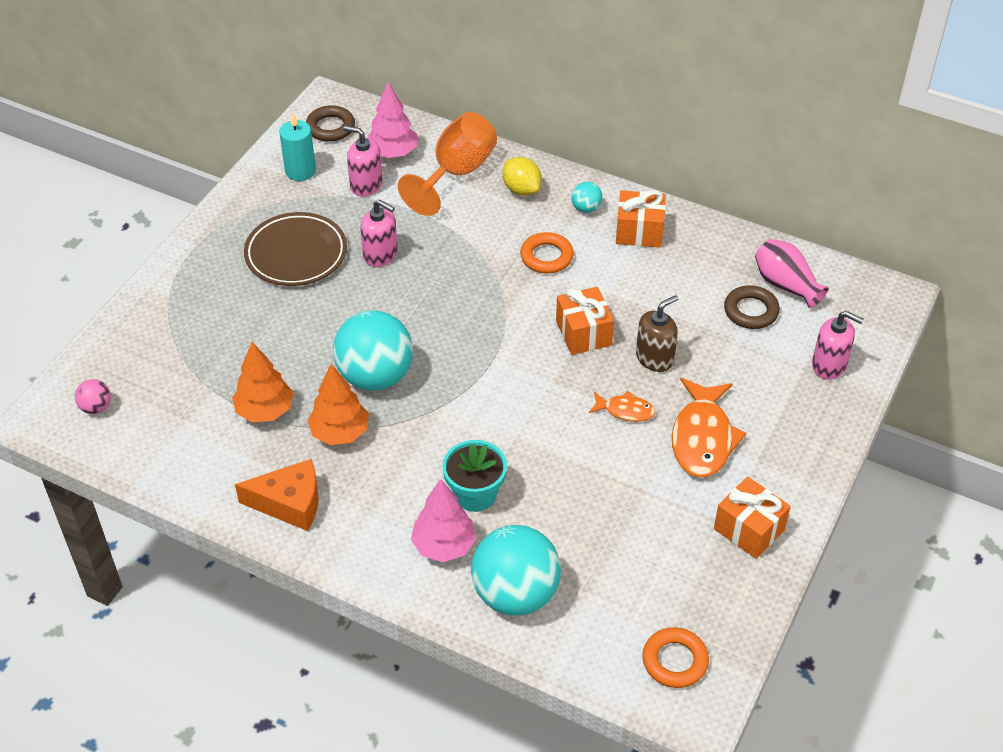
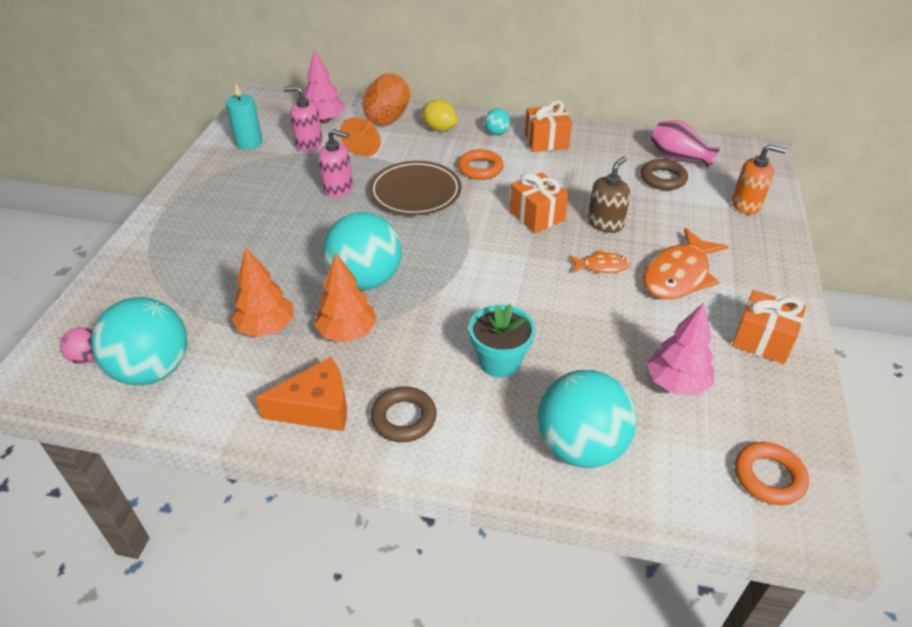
camera: 15 degrees left, 5 degrees down
(152, 433) = (153, 370): none -> turquoise ball
(296, 254) = (262, 200): brown plate -> brown plate (415, 193)
(330, 127) = (266, 112): brown ring -> brown ring (404, 418)
(444, 546) = (489, 415): pink tree -> pink tree (676, 383)
(702, 438) = (678, 275): orange fish -> orange fish turned 45 degrees clockwise
(829, 365) = (746, 204): pink soap dispenser -> orange soap dispenser

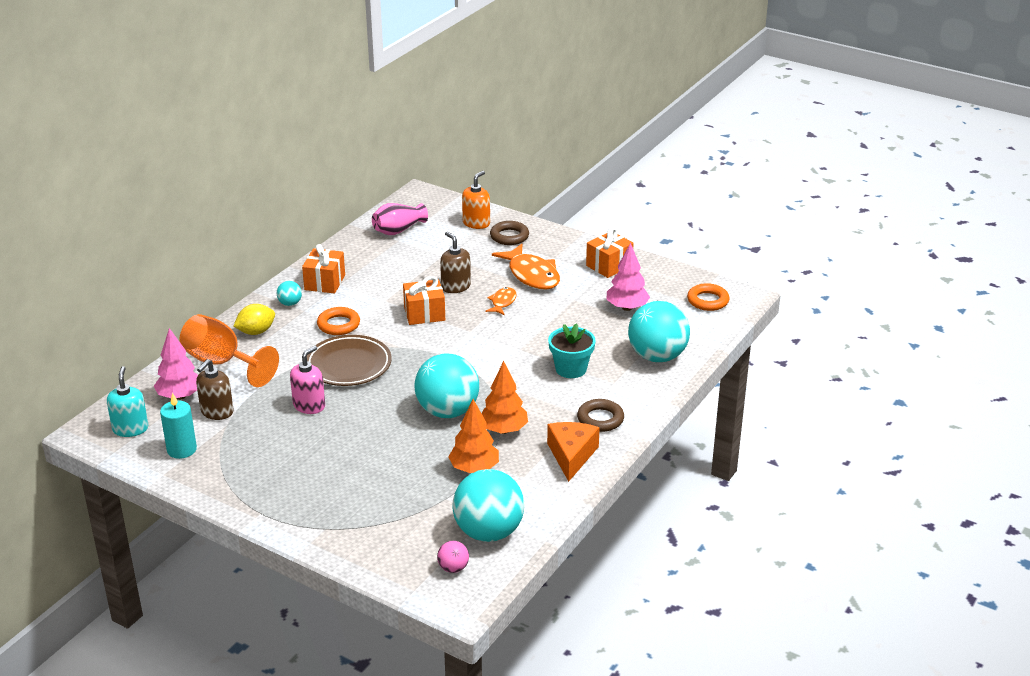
camera: 70 degrees left, 10 degrees down
(270, 112) = (130, 429): none -> turquoise soap dispenser
(309, 144) = (217, 412): pink soap dispenser -> brown soap dispenser
(662, 178) = (420, 246): brown ring -> brown ring (509, 236)

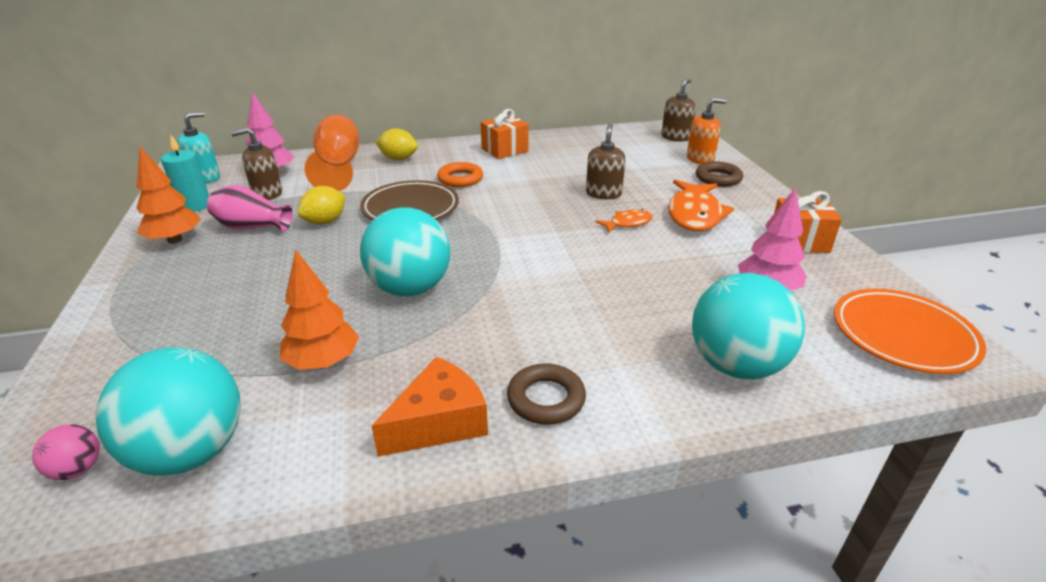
camera: 45 degrees right, 0 degrees up
(290, 303) = (455, 152): turquoise ball -> none
(309, 405) = (325, 222): pink soap dispenser -> yellow lemon
(398, 230) = (622, 141): pink vase -> pink vase (252, 227)
(424, 314) = (540, 201): orange gift -> none
(431, 208) = (675, 137): none -> brown soap dispenser
(503, 430) = (424, 340): orange tree -> orange tree (175, 240)
(571, 369) = (601, 319): turquoise flower pot -> none
(708, 301) = (902, 336): orange ring -> orange plate

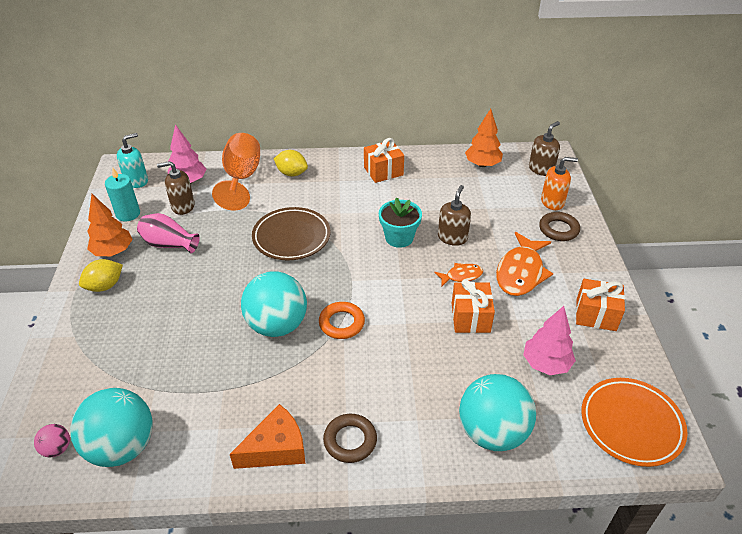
camera: 10 degrees right, 10 degrees up
(323, 362) = (208, 386): orange tree -> orange tree (482, 164)
(325, 222) = (224, 245): yellow lemon -> yellow lemon (105, 286)
(460, 179) = (338, 205): orange ring -> orange ring (341, 323)
(541, 199) = (399, 238): none -> turquoise flower pot
(655, 257) = (470, 317): none -> orange gift

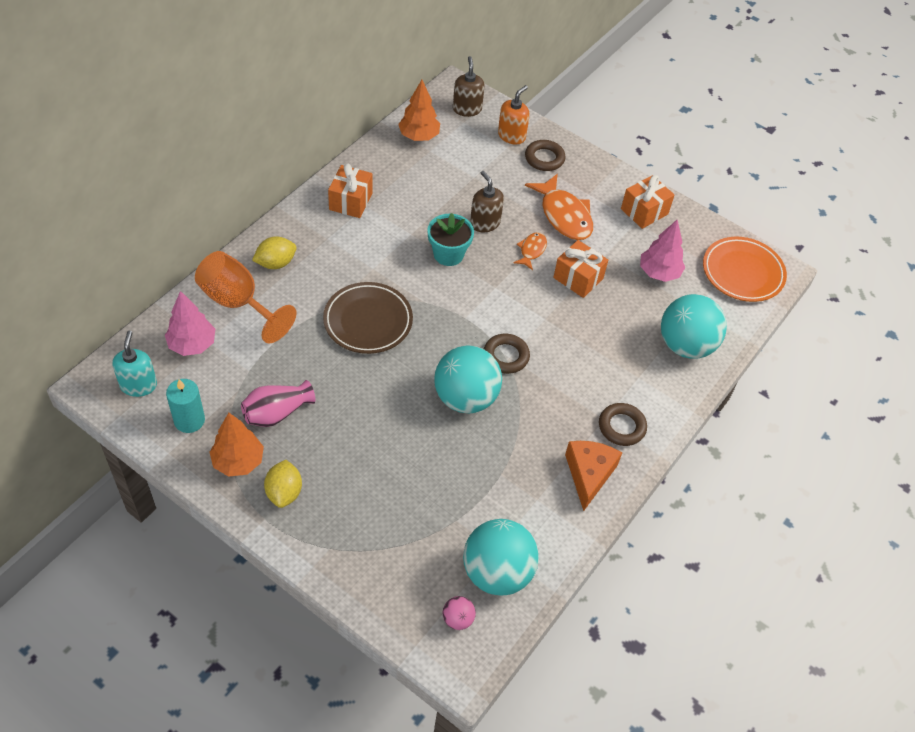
camera: 55 degrees left, 10 degrees up
(183, 206) = (228, 371): brown soap dispenser -> none
(341, 323) = (506, 356): orange ring -> brown ring

